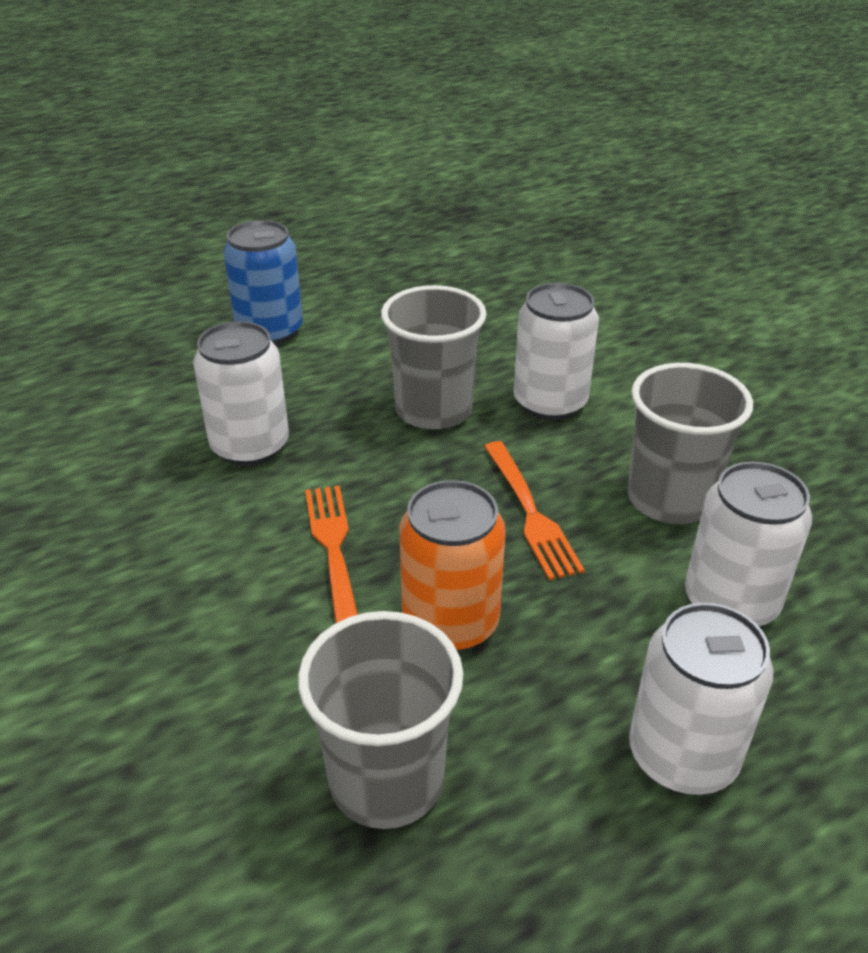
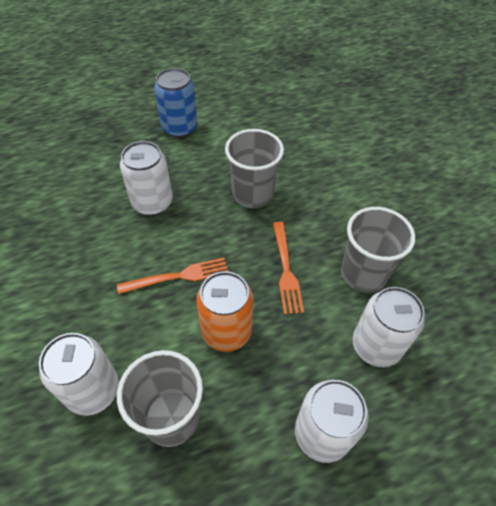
camera: 10 degrees right, 15 degrees up
(333, 551) = (179, 276): orange fork -> orange fork turned 75 degrees clockwise
(550, 402) = (316, 199): white can -> white can (93, 390)

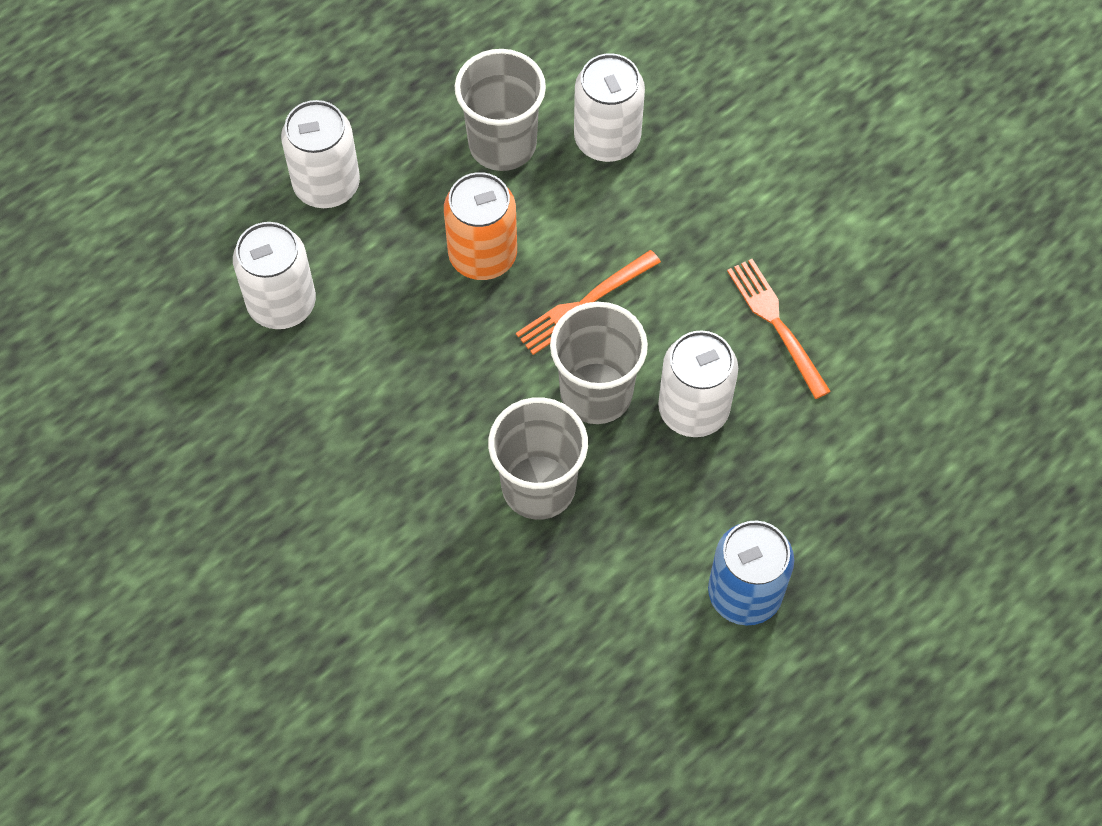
camera: 160 degrees right, 10 degrees up
(286, 270) = (434, 368): orange fork -> orange fork (775, 323)
(363, 274) = (318, 402): grey cup -> grey cup (596, 393)

